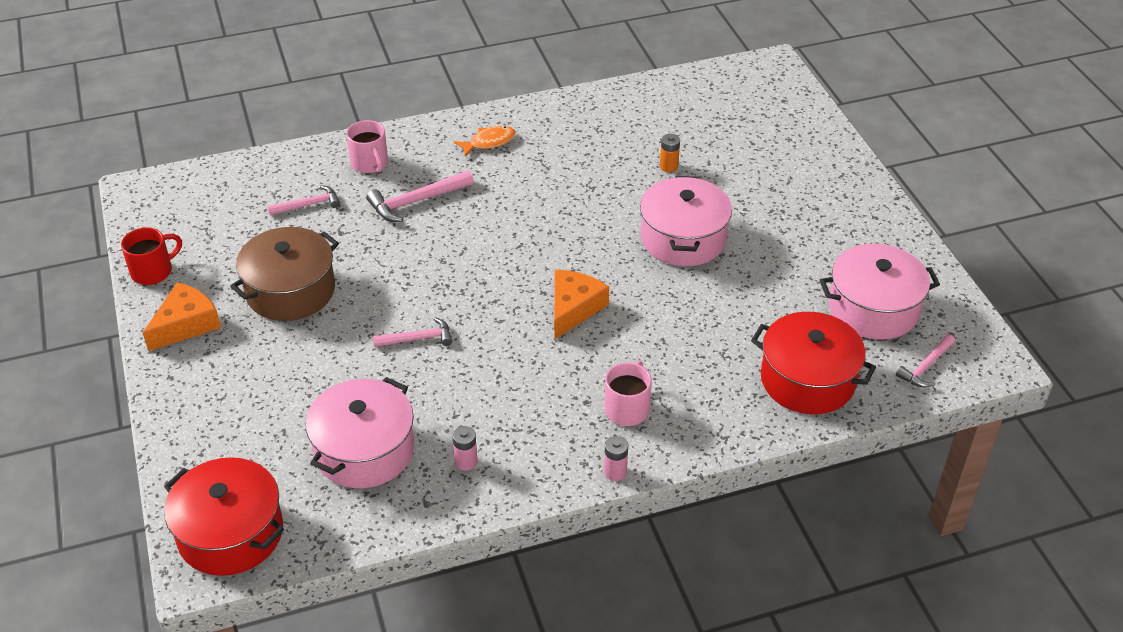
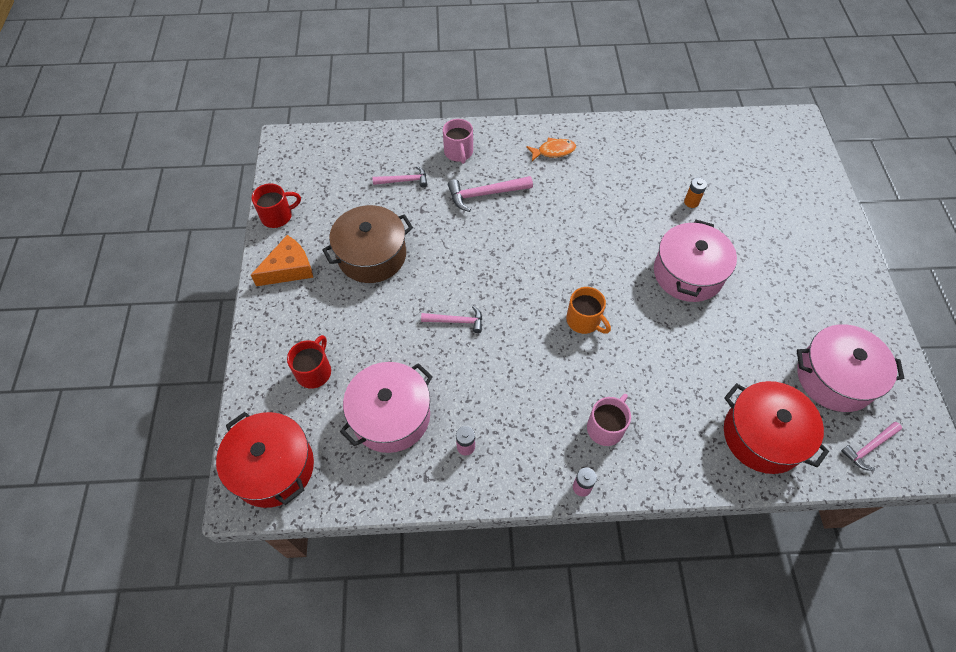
camera: 15 degrees right, 15 degrees up
(253, 425) = (314, 371): none -> red mug
(573, 308) = (584, 321): orange cheese -> orange mug

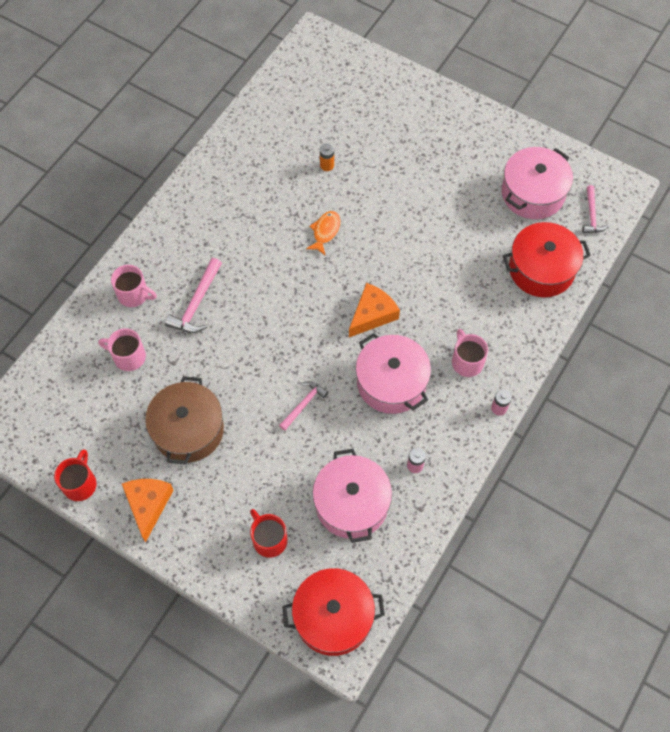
camera: 55 degrees left, 5 degrees up
(404, 181) = (128, 357): pink hammer -> pink mug
(553, 151) = (195, 222): orange fish -> orange fish (325, 232)
(584, 321) = (372, 314): orange mug -> orange cheese
(688, 273) = (386, 216): pink pot -> pink pot (391, 382)

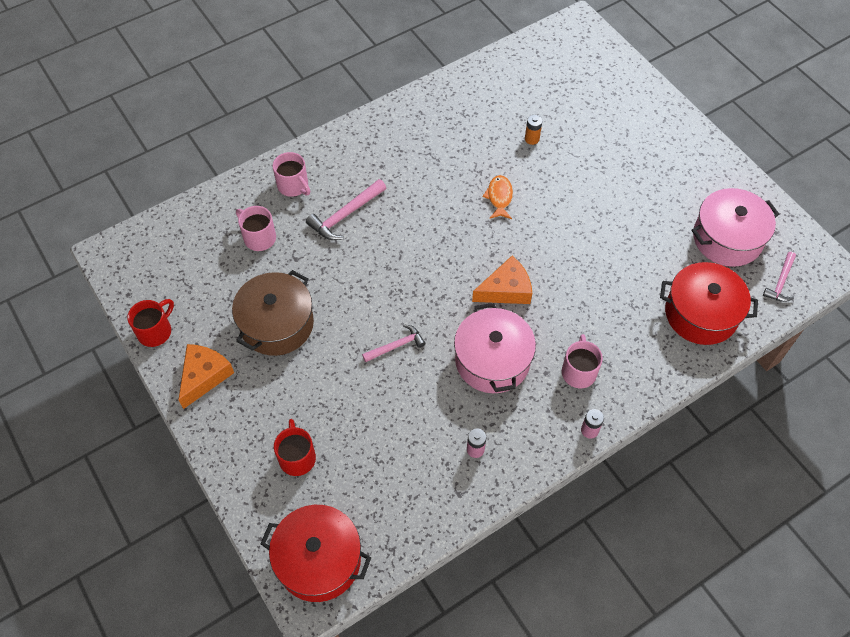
camera: 25 degrees right, 5 degrees down
(325, 232) = (499, 197): orange fish -> orange fish turned 45 degrees counterclockwise
(352, 503) = (394, 459): pink pot -> none

